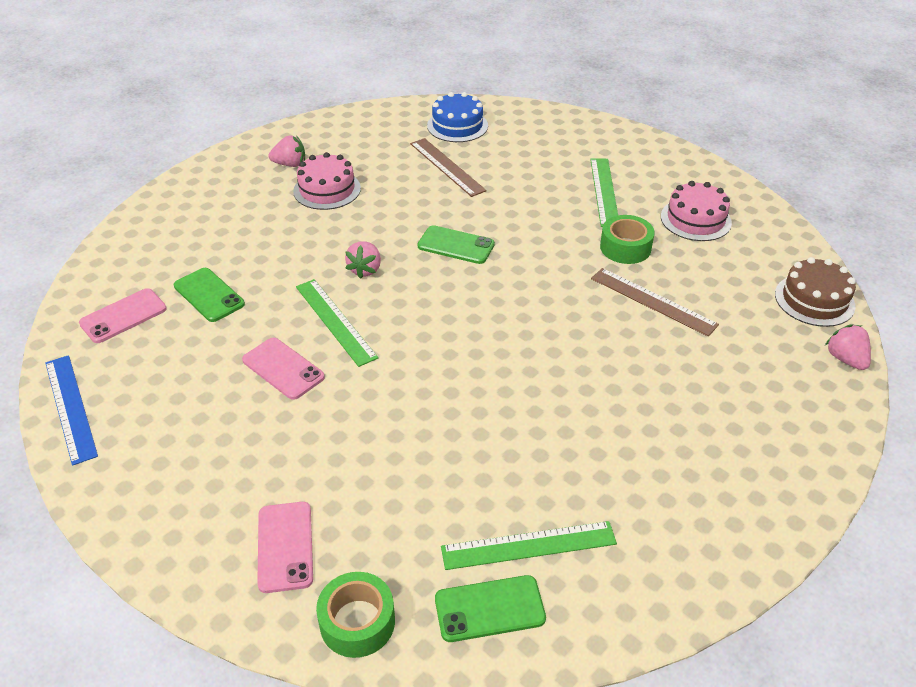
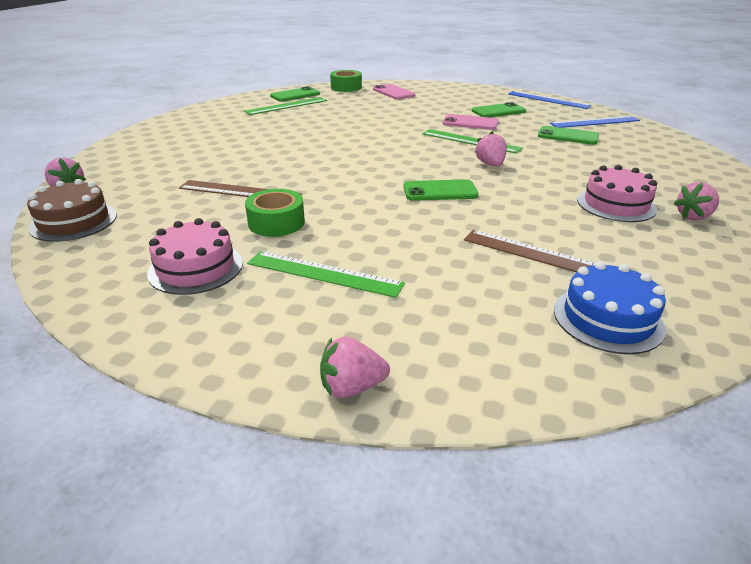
camera: 155 degrees right, 10 degrees down
(123, 316) = (595, 122): pink phone -> blue ruler
(200, 392) = (498, 111): none -> green phone
(604, 191) = (324, 273): green ruler -> green ruler turned 45 degrees counterclockwise
(615, 132) = (352, 387): none -> pink strawberry

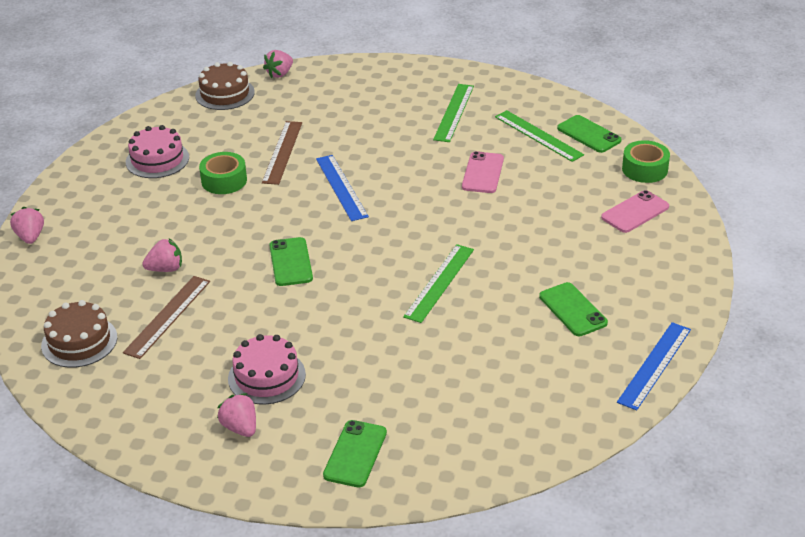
camera: 85 degrees right, 5 degrees up
(324, 273) = (146, 213): green ruler -> green ruler (454, 112)
(470, 123) = (511, 283): pink phone -> pink phone (483, 173)
(490, 164) = (365, 296): pink strawberry -> pink strawberry (165, 269)
(568, 136) = (476, 367): green phone -> green phone (355, 454)
(595, 122) = (548, 402): blue ruler -> blue ruler (341, 187)
(608, 319) = (79, 341): blue cake -> brown cake

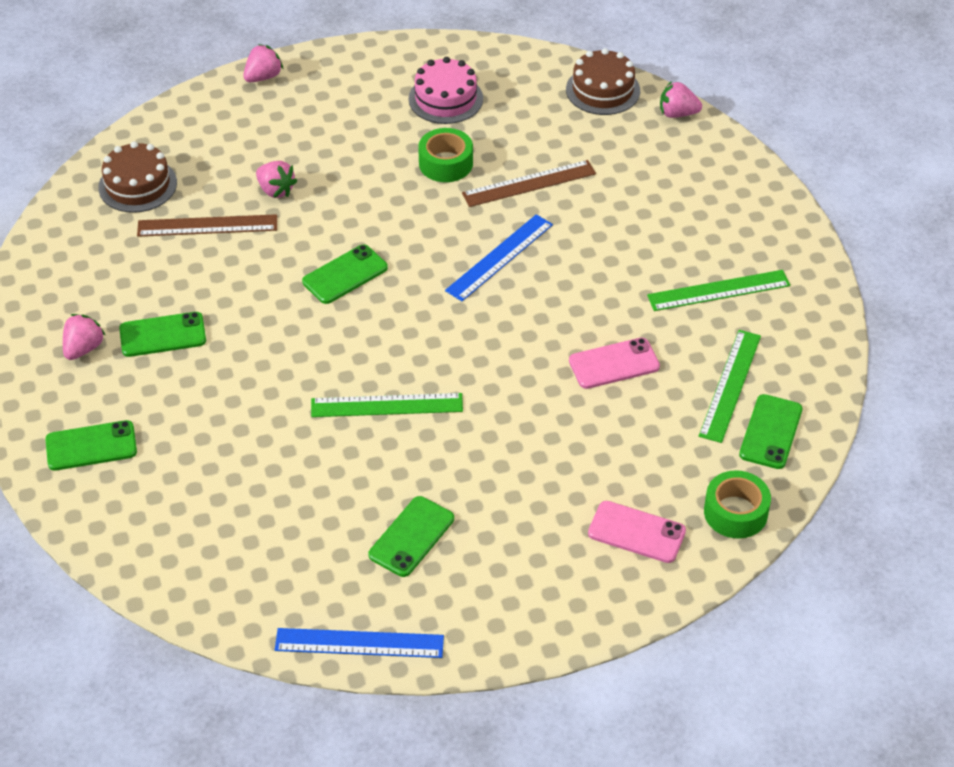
camera: 60 degrees right, 10 degrees up
(266, 376) = (162, 335): pink cake -> green phone

